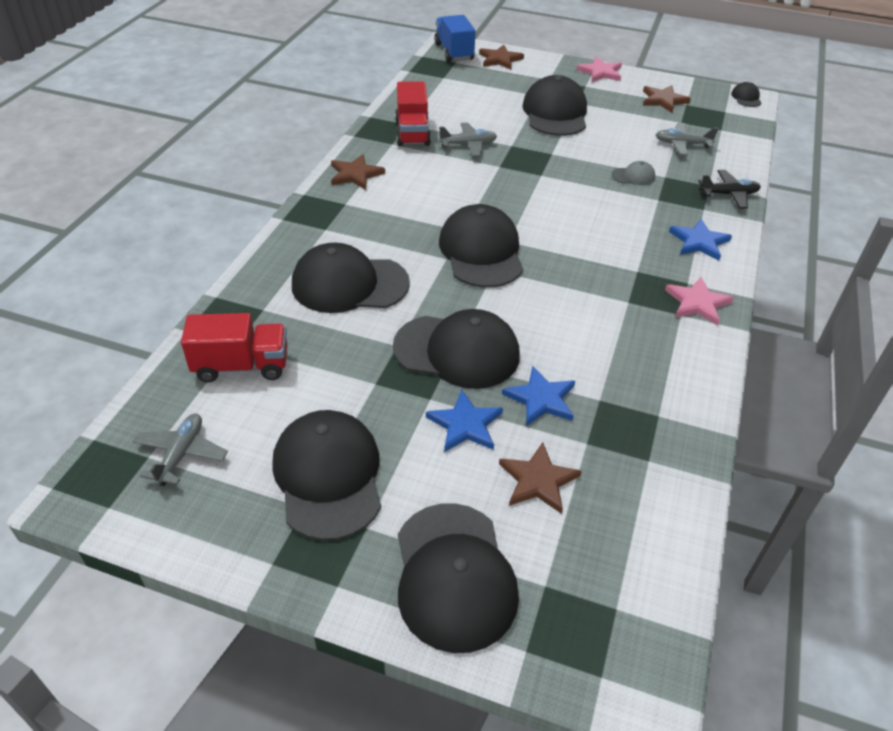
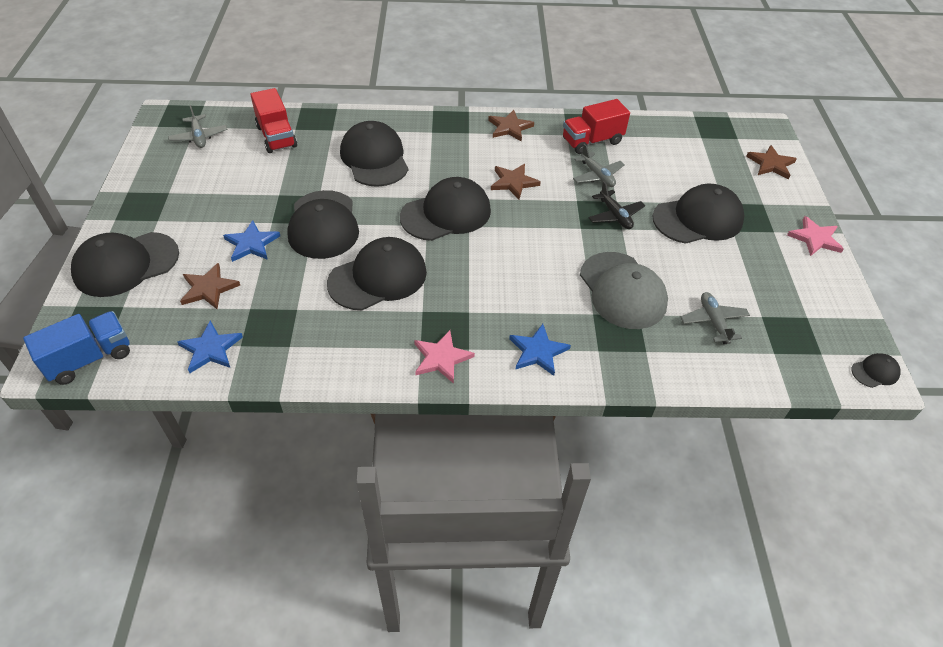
camera: 70 degrees right, 5 degrees up
(181, 454) = (199, 137): grey plane -> grey plane turned 75 degrees clockwise
(328, 476) = (194, 195): black cap -> black cap (378, 277)
(454, 52) = (756, 133): blue truck -> blue truck (90, 358)
(541, 399) = (288, 277): blue star -> blue star (211, 349)
(633, 176) = (622, 290): grey cap -> grey cap, size x2.28
(663, 100) = (798, 296): brown star -> brown star (513, 182)
(728, 194) = (639, 369): black plane -> black plane (615, 215)

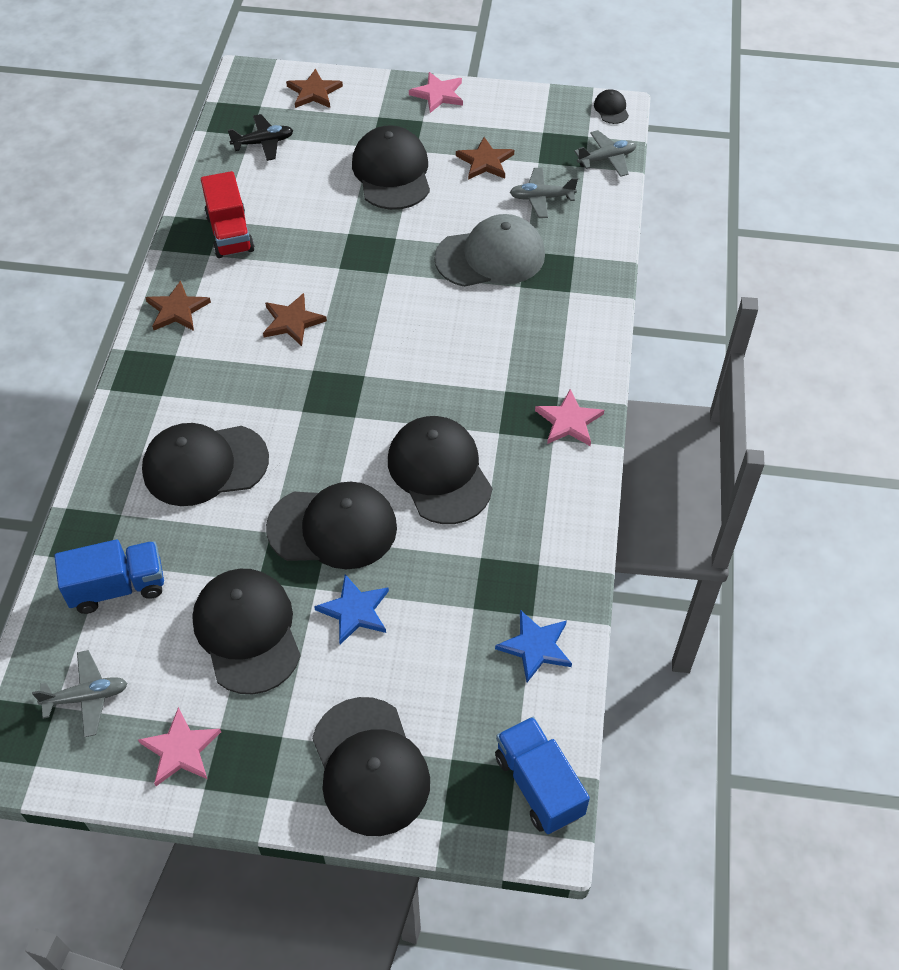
camera: 80 degrees left, 5 degrees up
(156, 178) = (180, 749): none -> pink star
(208, 288) = (432, 657): brown star -> brown star (485, 161)
(276, 137) = (117, 587): red truck -> blue truck
(446, 214) = (337, 395): black cap -> black cap (247, 632)
(538, 351) = (567, 339): blue star -> none
(597, 176) = (298, 241): grey plane -> grey plane (607, 159)
(615, 215) = (373, 239): black plane -> black plane (263, 143)

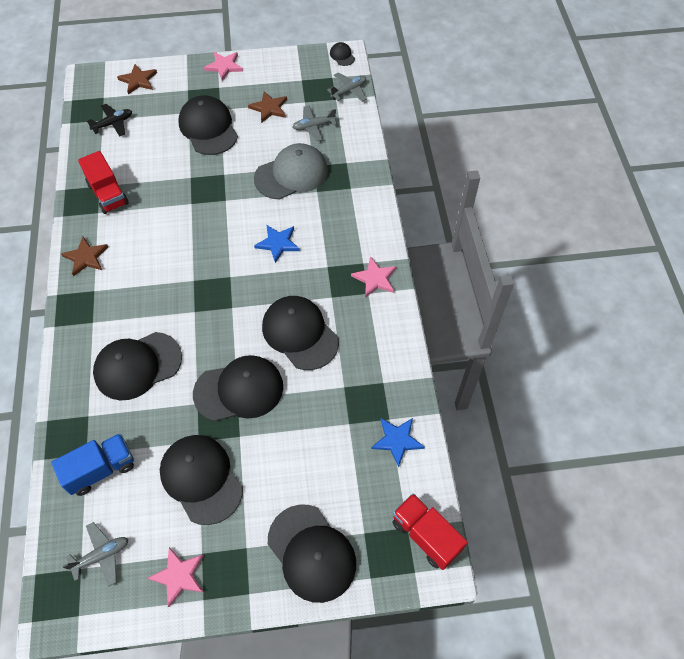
camera: 15 degrees left, 5 degrees up
(292, 321) = (169, 249): brown star -> none
(355, 611) = (270, 445): blue star -> blue star (278, 243)
(538, 785) = (426, 536): blue truck -> red truck

